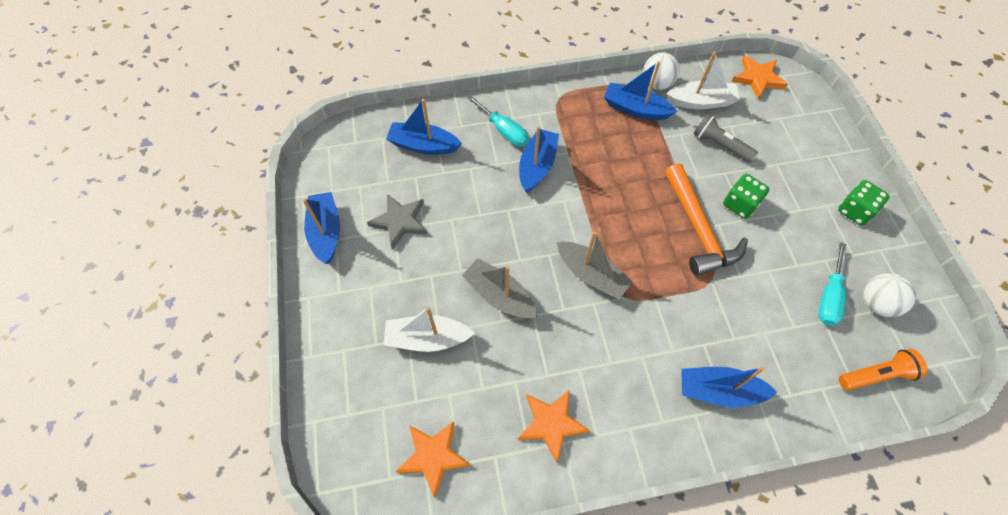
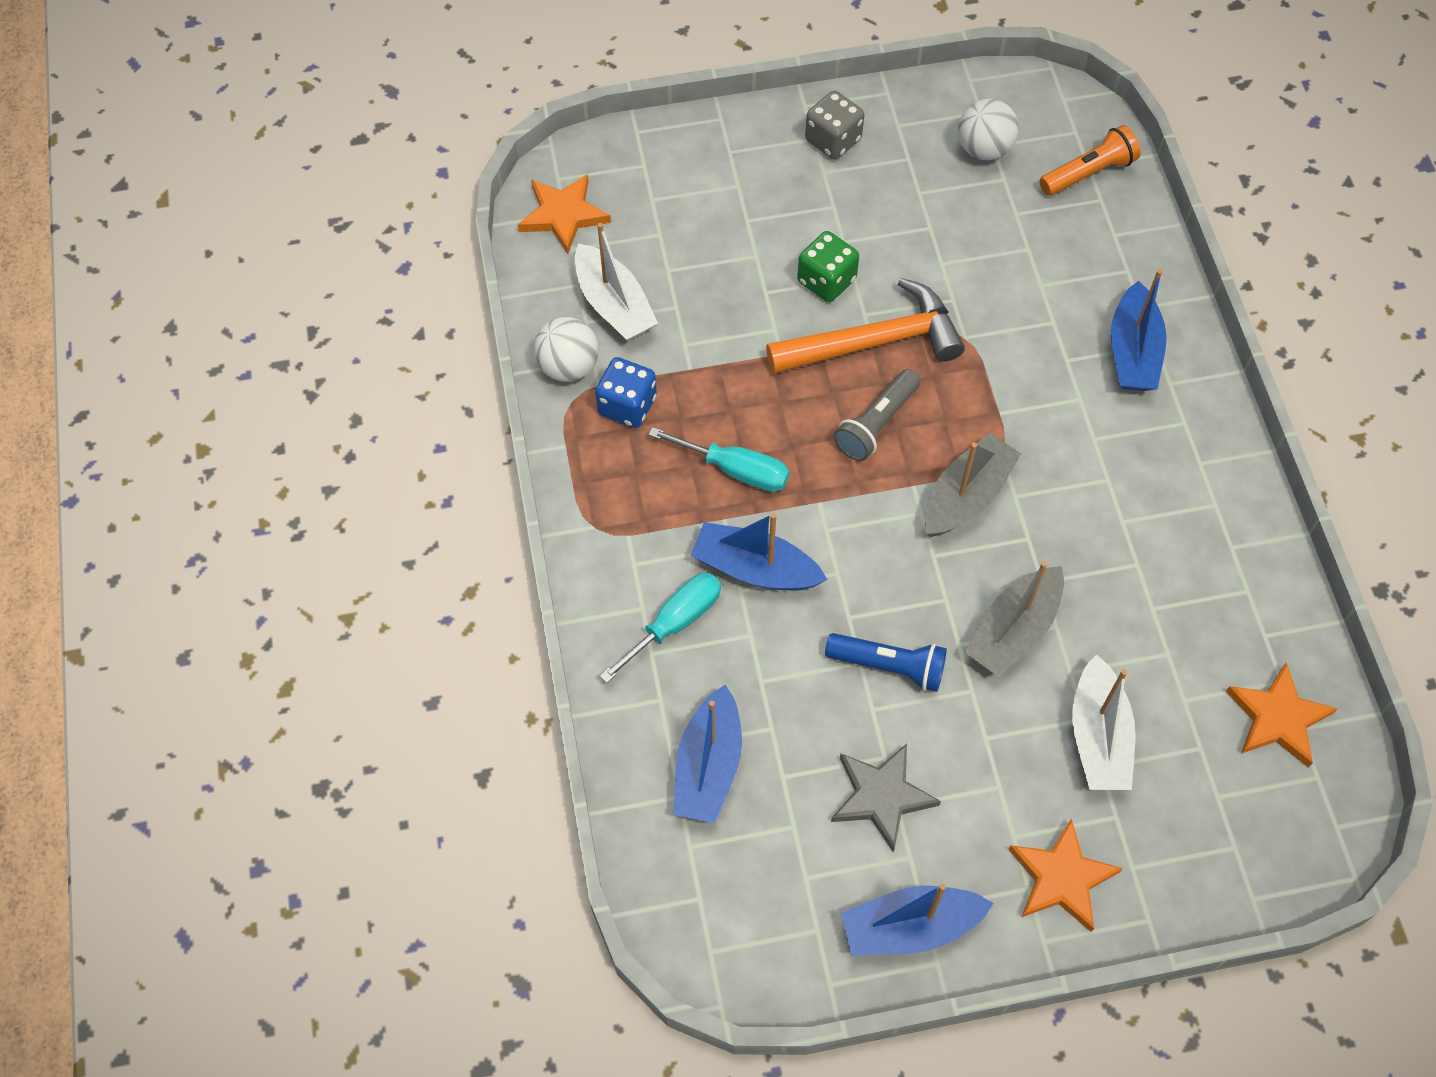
camera: 90 degrees left, 0 degrees up
(477, 228) = (889, 666): none -> blue flashlight
(551, 424) = (1208, 561): orange star -> orange star (1061, 878)
(635, 109) = (627, 405): blue boat -> blue dice
(701, 102) = (614, 305): white boat -> white boat turned 150 degrees clockwise
(720, 145) = (708, 290): grey flashlight -> grey flashlight (876, 424)
(828, 297) = (978, 200): turquoise screwdriver -> turquoise screwdriver (735, 470)
(854, 211) = (833, 140): green dice -> grey dice
(876, 375) = (1088, 173): orange flashlight -> orange flashlight turned 75 degrees clockwise

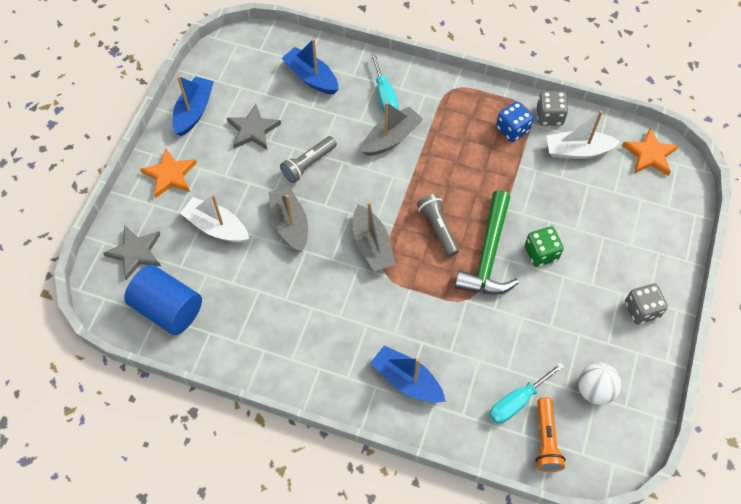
camera: 120 degrees right, 0 degrees up
(568, 366) = (549, 116): white ball -> grey dice
(735, 470) = (448, 156): turquoise screwdriver -> turquoise screwdriver (517, 401)
(755, 569) = (391, 138): blue boat -> grey boat
(874, 341) = (488, 255): orange hammer -> green hammer
(889, 666) = (308, 164): blue flashlight -> grey flashlight
(1232, 833) = (135, 253): none -> grey star
(1278, 718) = (168, 309): orange star -> blue cylinder

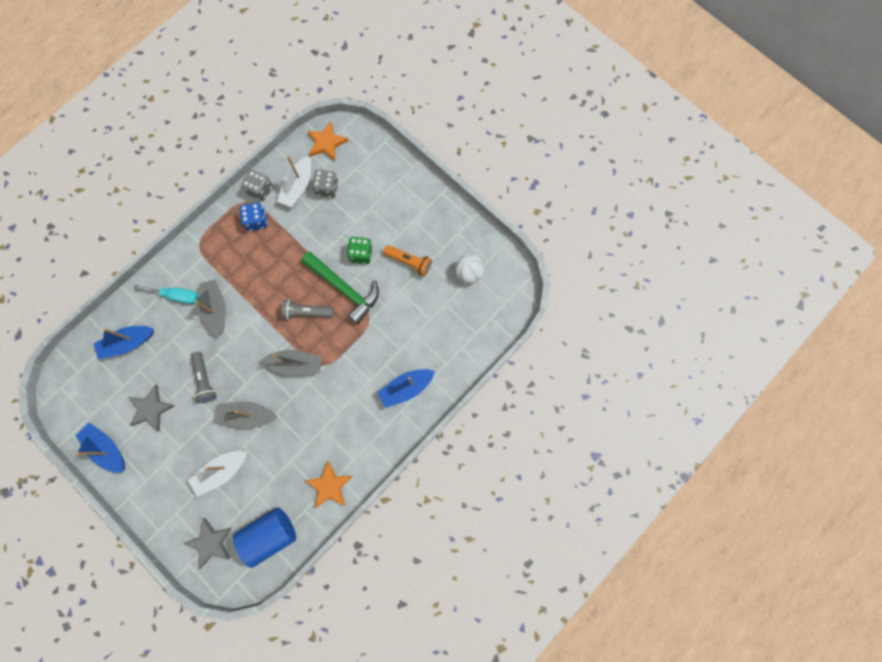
camera: 65 degrees left, 15 degrees up
(170, 175) = (156, 490): orange star -> orange star (329, 485)
(517, 401) = (453, 324): turquoise screwdriver -> none
(545, 440) = (486, 320): orange flashlight -> orange flashlight (409, 262)
(641, 310) = (432, 214): grey dice -> grey dice (327, 188)

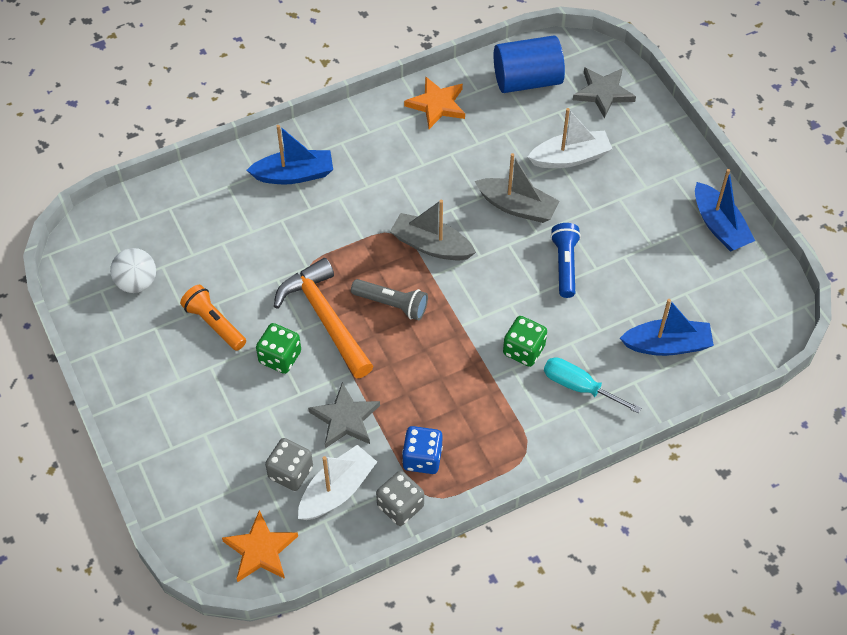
camera: 160 degrees left, 20 degrees down
(151, 408) = (649, 253): grey star -> grey star (345, 419)
(205, 380) = (565, 265): grey flashlight -> blue flashlight
(216, 309) = (524, 350): grey boat -> green dice
(344, 289) = (325, 318): green hammer -> orange hammer

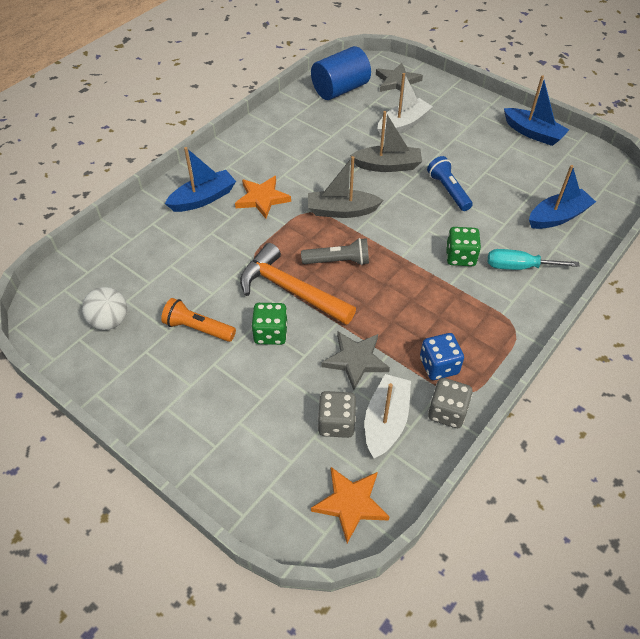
camera: 25 degrees left, 5 degrees down
(437, 105) = (285, 122): orange star -> orange star (262, 198)

